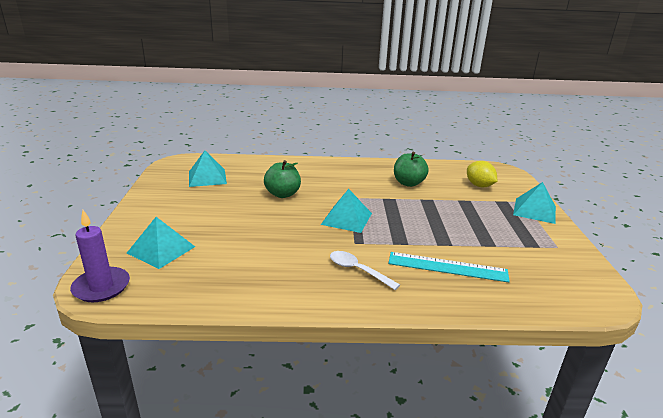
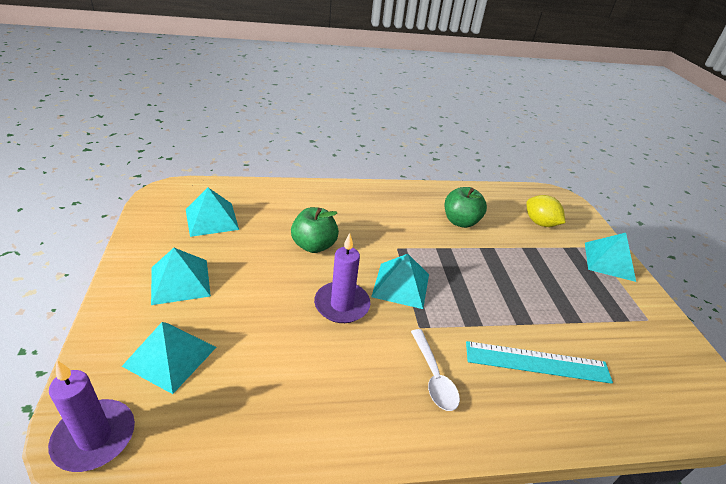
camera: 10 degrees left, 10 degrees up
(176, 210) = (180, 281): none -> turquoise pyramid
(296, 228) = (342, 305): none -> purple candle
(358, 270) = (434, 376): white spoon -> white spoon turned 135 degrees counterclockwise

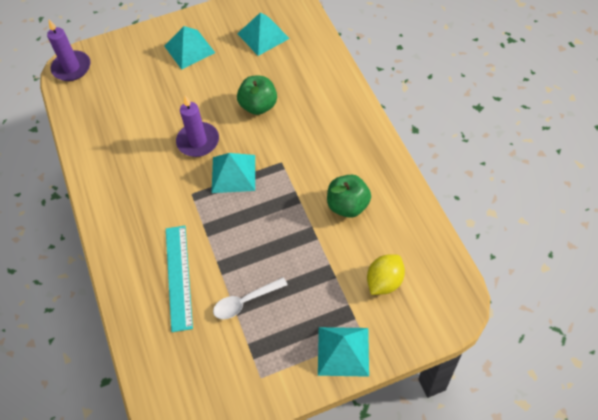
camera: 85 degrees right, 20 degrees up
(170, 356) = (127, 72): turquoise pyramid -> none
(434, 376) = (147, 209): white spoon -> white spoon (245, 302)

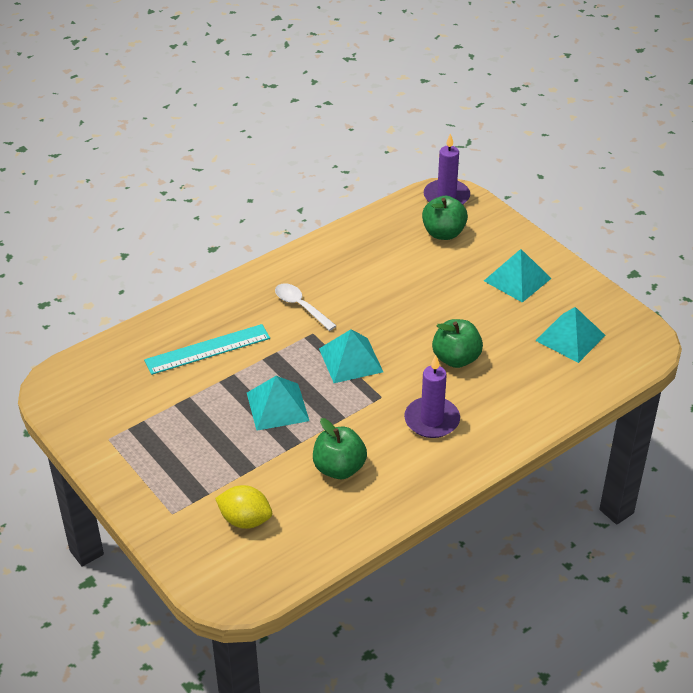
camera: 70 degrees right, 15 degrees down
(114, 80) = (443, 233): none -> green apple
(198, 141) = (384, 320): purple candle -> purple candle (432, 420)
(245, 302) = (191, 407): white spoon -> white spoon (301, 306)
(343, 351) = (151, 499): turquoise pyramid -> turquoise pyramid (277, 406)

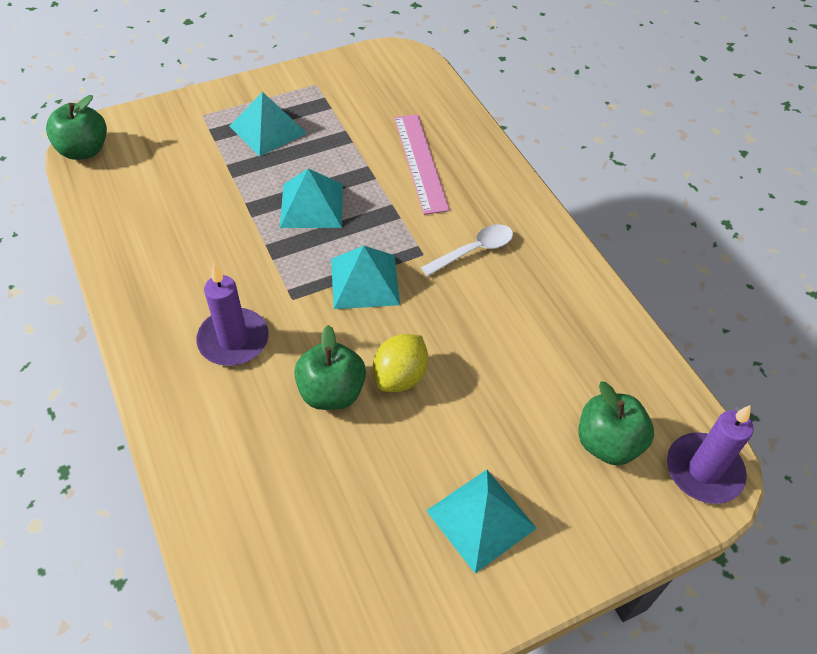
camera: 100 degrees right, 10 degrees up
(207, 349) = (420, 162): turquoise ruler -> pink ruler
(245, 520) = (167, 160): yellow lemon -> yellow lemon (400, 377)
(339, 468) = (198, 241): green apple -> green apple (84, 150)
(570, 338) = (329, 557): turquoise pyramid -> turquoise pyramid (267, 129)

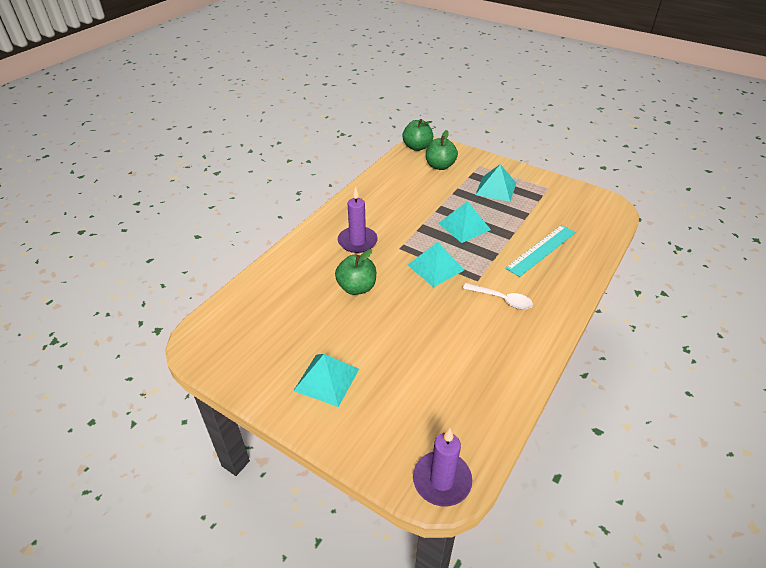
camera: 60 degrees right, 10 degrees down
(400, 377) = (388, 308): yellow lemon -> none
(420, 162) = (541, 250): pink ruler -> turquoise ruler
(608, 443) = (421, 419): green apple -> green apple (440, 166)

